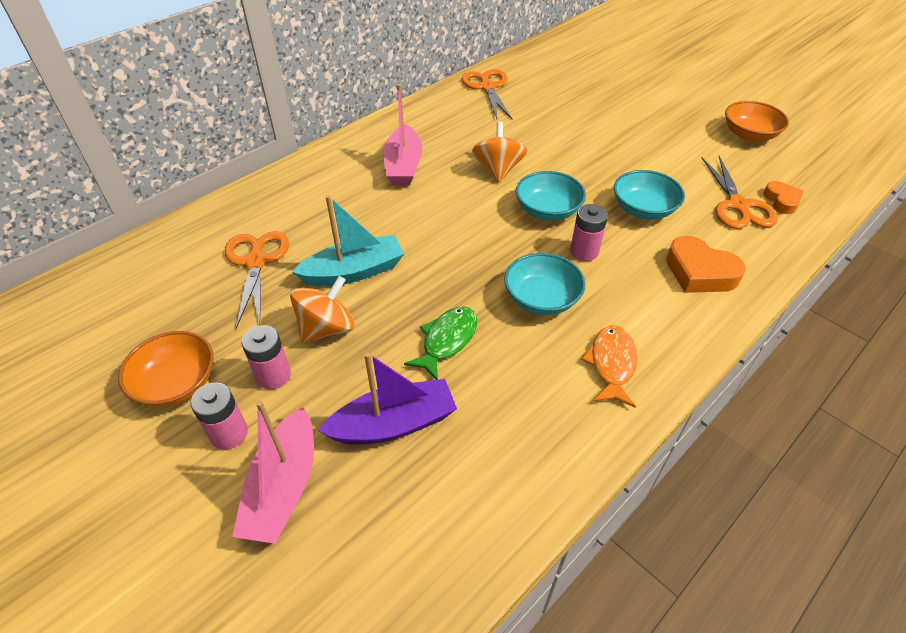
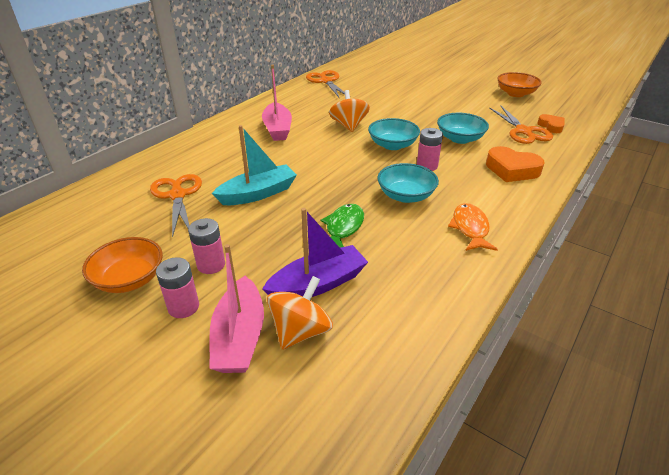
camera: 10 degrees left, 10 degrees down
(327, 328) = (246, 230): orange spinning top -> orange spinning top (301, 331)

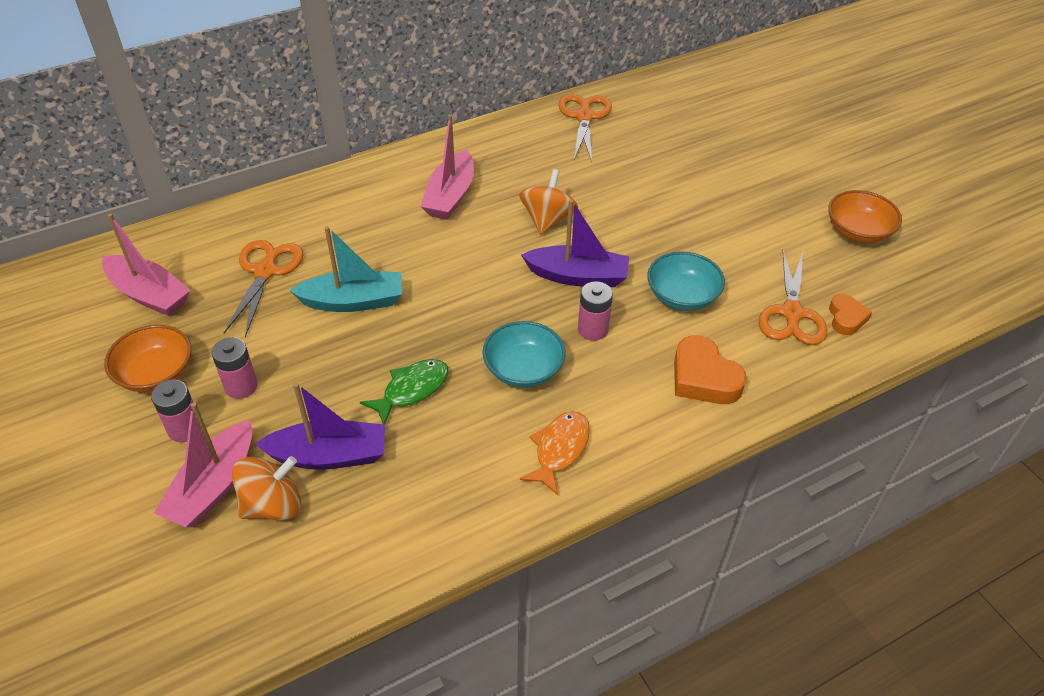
camera: 25 degrees right, 10 degrees up
(88, 233) = (149, 294): none -> pink boat
(392, 145) = (578, 276): turquoise bowl -> purple boat

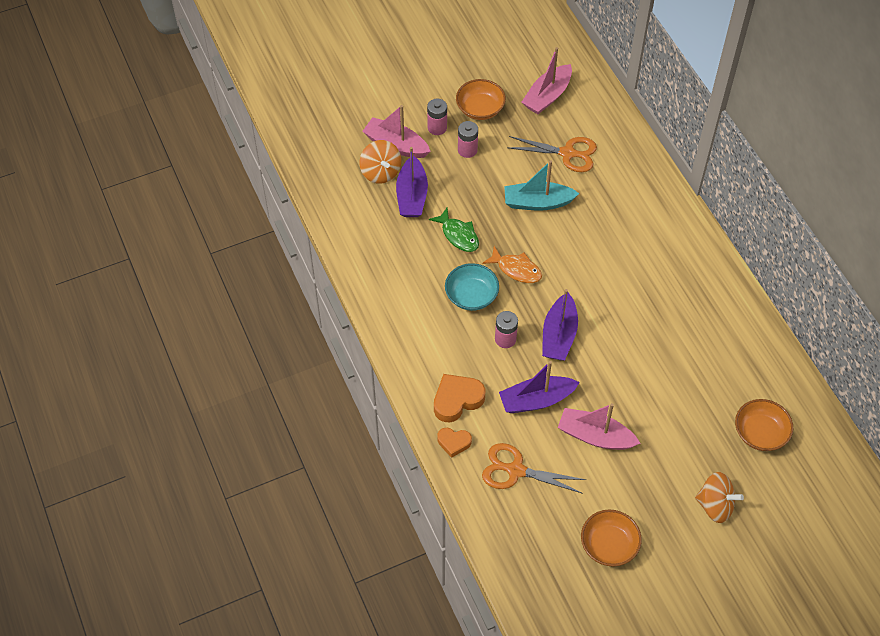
camera: 95 degrees right, 10 degrees up
(353, 301) = (537, 202): turquoise boat -> turquoise boat turned 90 degrees clockwise
(450, 196) = (650, 259): pink boat -> pink boat (595, 436)
(547, 220) = (622, 321): orange spinning top -> orange spinning top (715, 505)
(559, 449) = (405, 310): orange fish -> orange fish (516, 269)
(584, 117) = (761, 360): orange scissors -> none
(676, 121) = (760, 433): none -> orange bowl
(682, 296) = (536, 400): turquoise bowl -> purple boat
(846, 318) = (509, 507): orange heart -> orange heart (454, 443)

